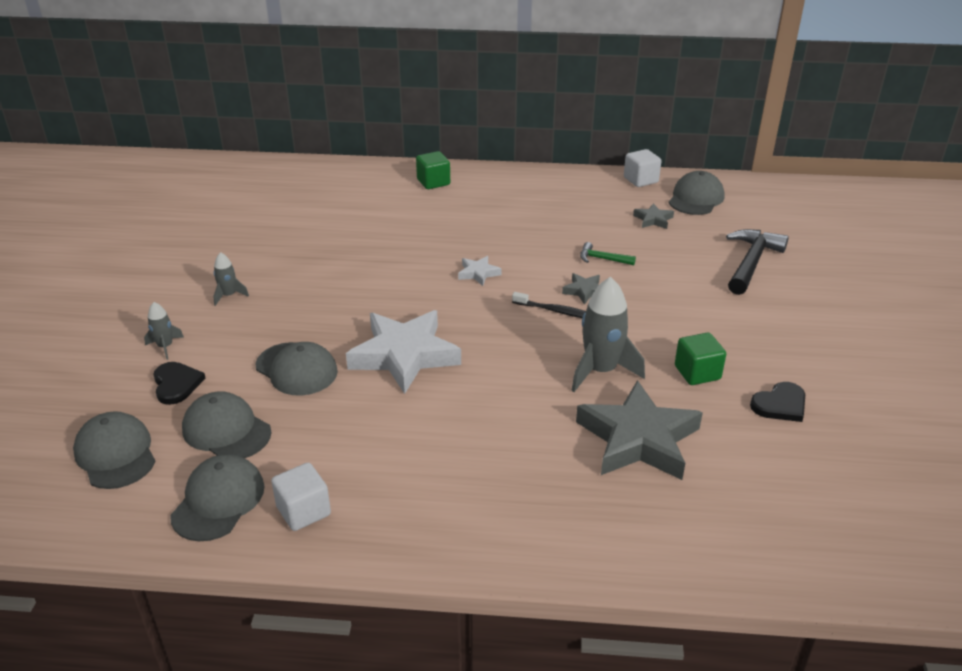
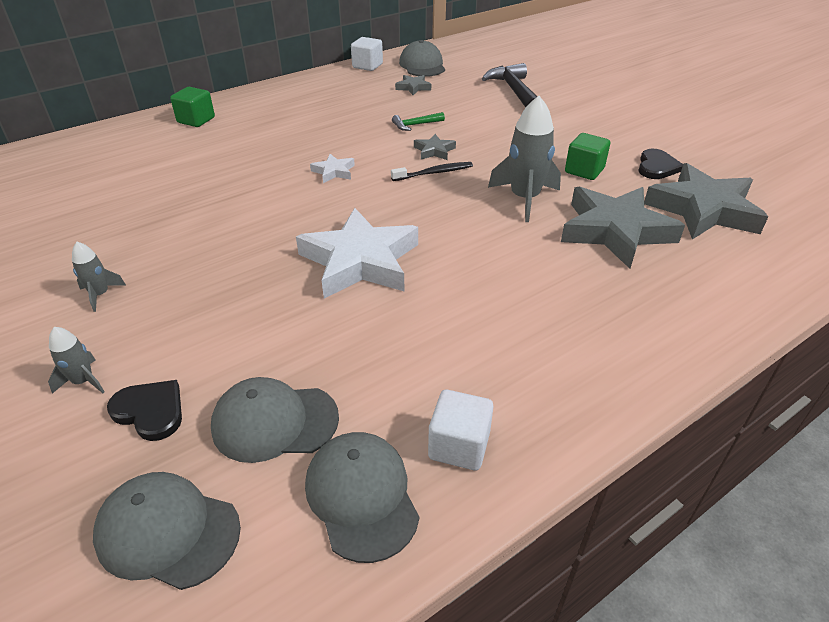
camera: 40 degrees left, 5 degrees up
(296, 369) = (272, 324): grey cap -> none
(758, 466) = (703, 210): none -> grey star

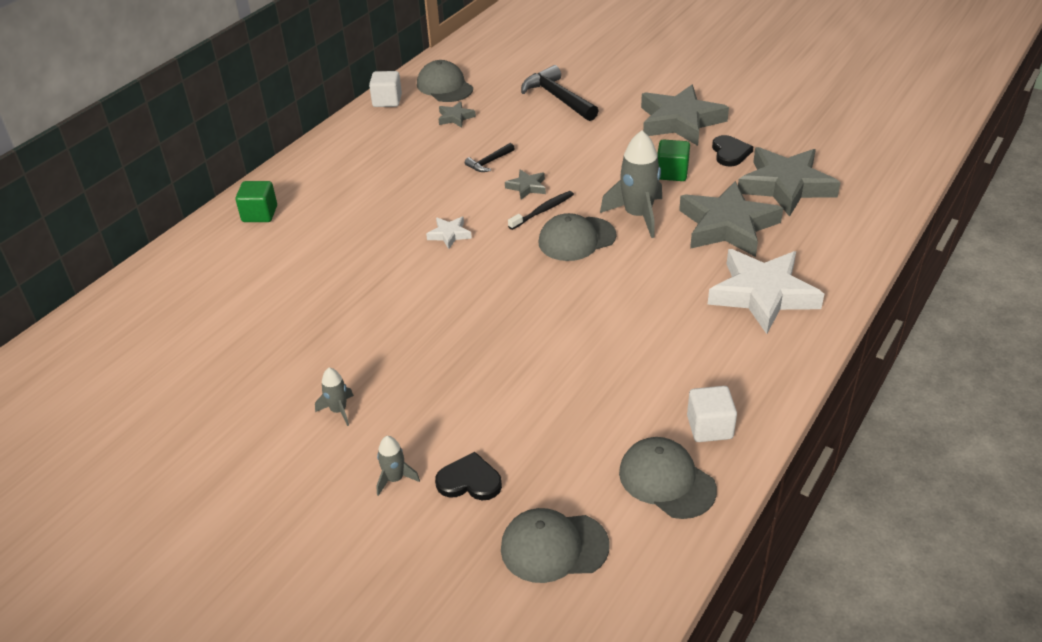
camera: 20 degrees left, 0 degrees up
(275, 422) = (570, 456): grey cap -> grey cap (576, 239)
(360, 261) = (539, 313): white star -> white star (762, 294)
(415, 125) = (489, 162): green hammer -> black hammer
(620, 131) = (680, 121): none -> grey star

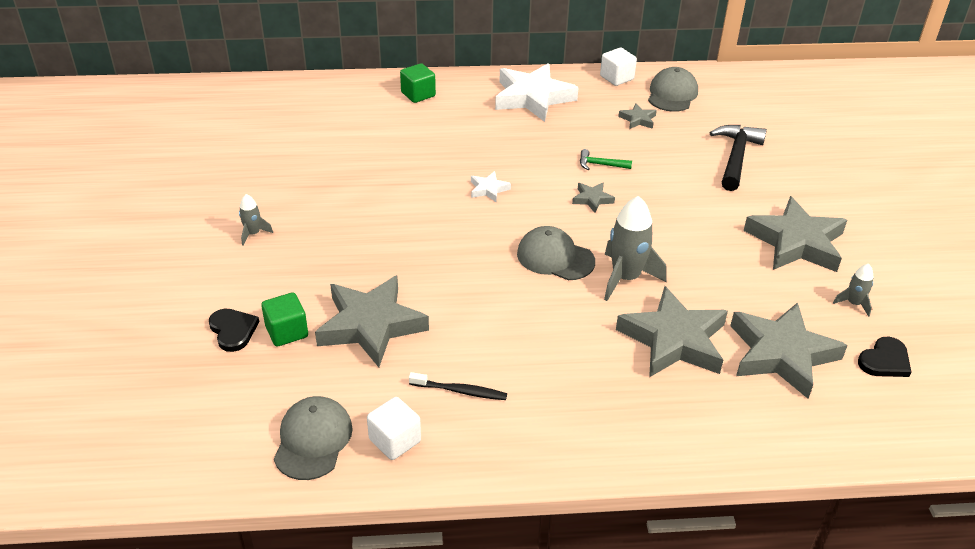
camera: 50 degrees right, 0 degrees up
(395, 479) = (208, 293): grey rocket -> grey rocket (853, 303)
(489, 162) = (600, 165): black hammer -> green hammer
(543, 211) = (571, 222): black toothbrush -> black toothbrush (460, 391)
(554, 382) = (371, 325): none -> grey star
(554, 547) = (199, 406): grey cap -> none
(672, 173) = (711, 271): green cube -> green cube (287, 332)
(730, 153) = (788, 295): black heart -> black heart (885, 360)
(762, 294) = (599, 404): white star -> white star (533, 97)

